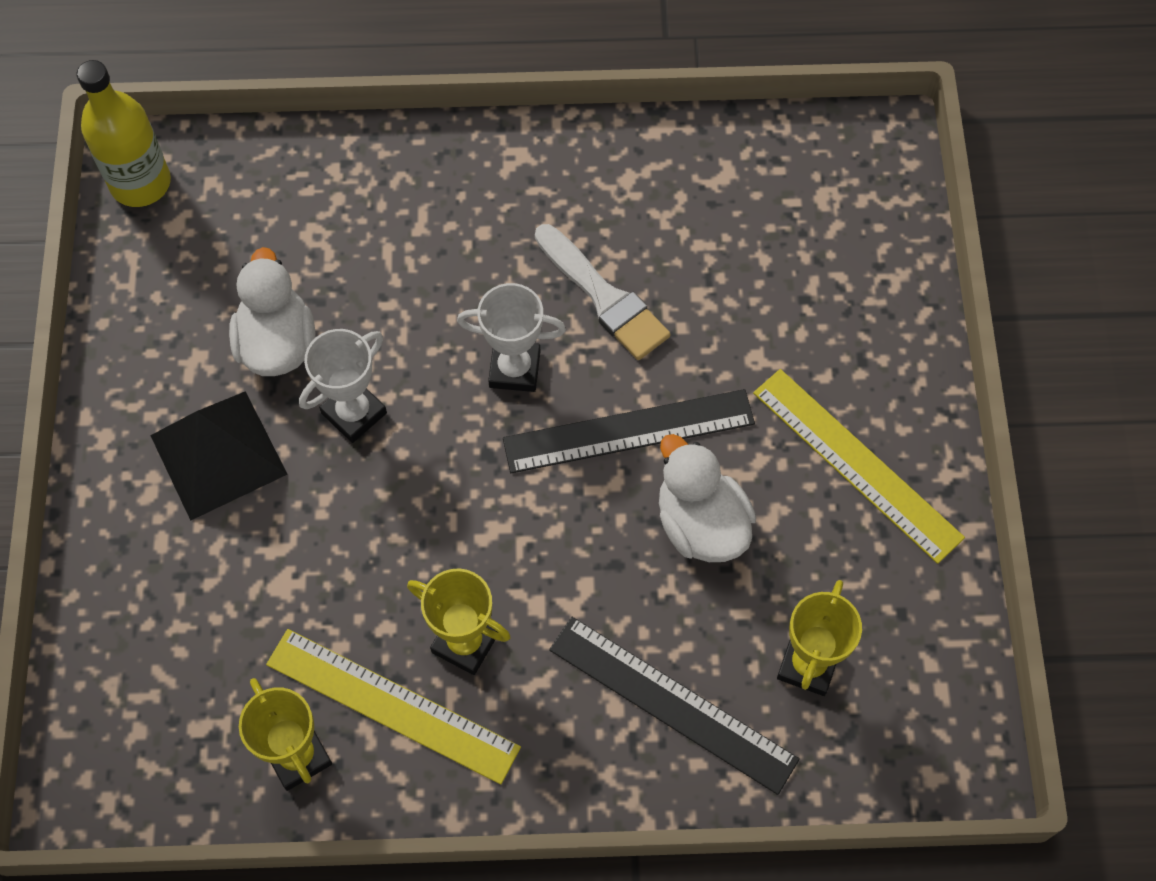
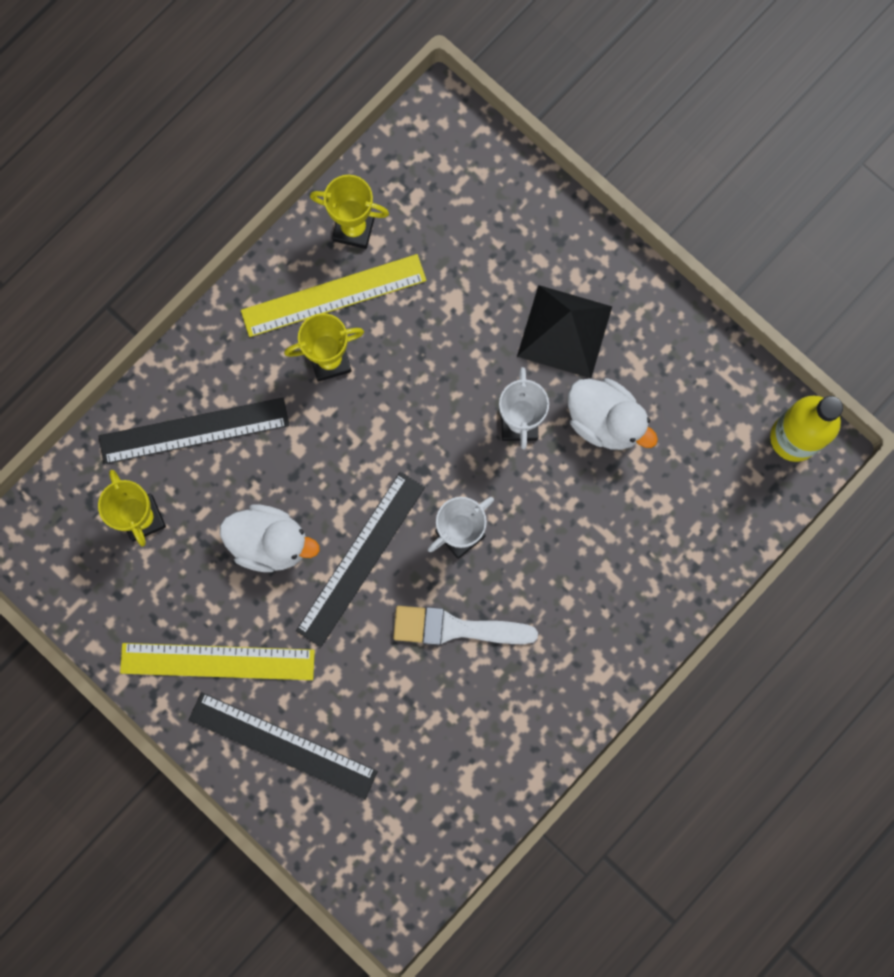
camera: 135 degrees right, 15 degrees up
(862, 341) = (282, 745): none -> black ruler

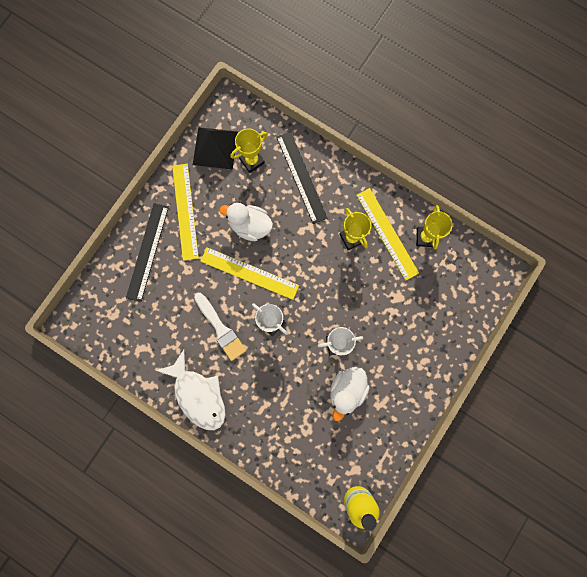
camera: 80 degrees right, 0 degrees up
(270, 542) = (250, 226): white duck -> white duck turned 105 degrees clockwise
(361, 558) = (249, 273): black ruler -> yellow ruler
(455, 628) = (221, 329): white brush -> white brush turned 150 degrees clockwise
(564, 331) = (392, 360): black pyramid -> black pyramid (215, 148)
(569, 688) = (198, 395): none -> white fish

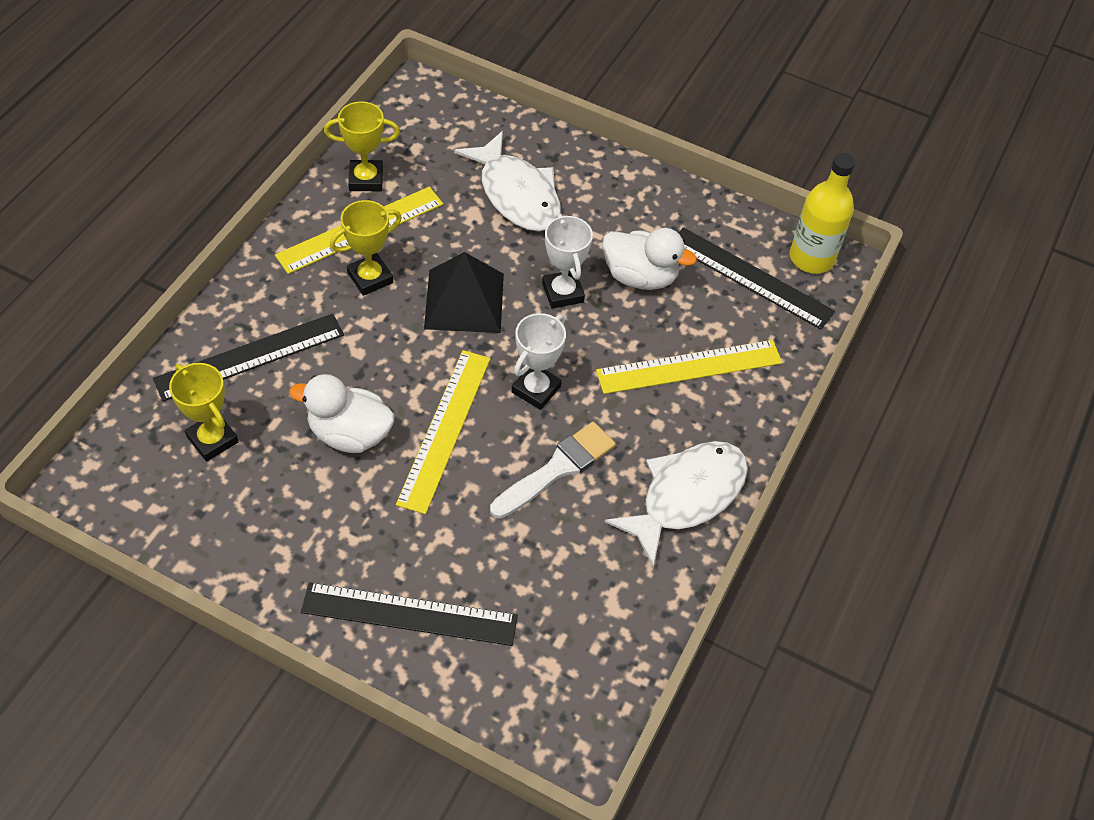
camera: 100 degrees left, 25 degrees down
(185, 211) = (320, 551): yellow ruler -> yellow ruler (689, 367)
(215, 148) = (179, 507): black pyramid -> black pyramid (464, 301)
(250, 226) = (349, 434): white duck -> white duck turned 90 degrees clockwise
(343, 458) = (750, 277): none -> black ruler
(413, 324) = (516, 194): none -> white fish

